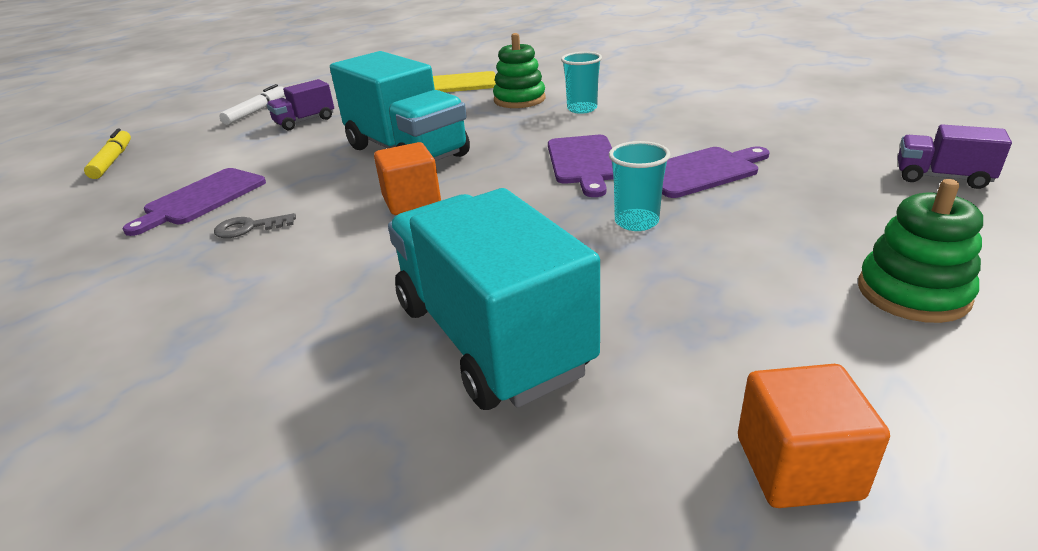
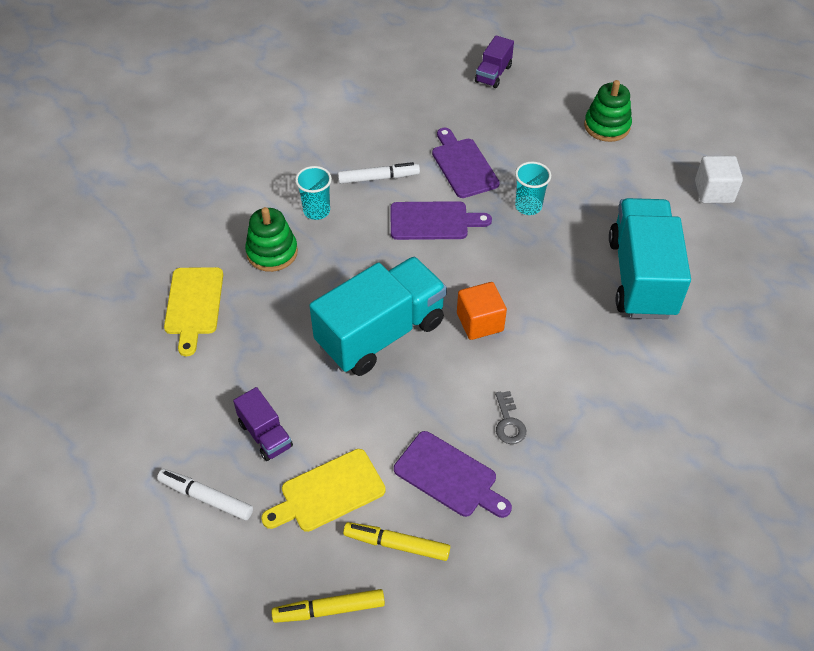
camera: 90 degrees left, 20 degrees up
(147, 181) = (396, 544): none -> yellow marker
(228, 149) = (328, 492): none -> yellow cutting board
(490, 337) = (641, 277): turquoise truck -> turquoise truck turned 120 degrees clockwise
(647, 129) = (378, 178): none -> white marker
(797, 467) = (713, 191): orange cube -> white cube

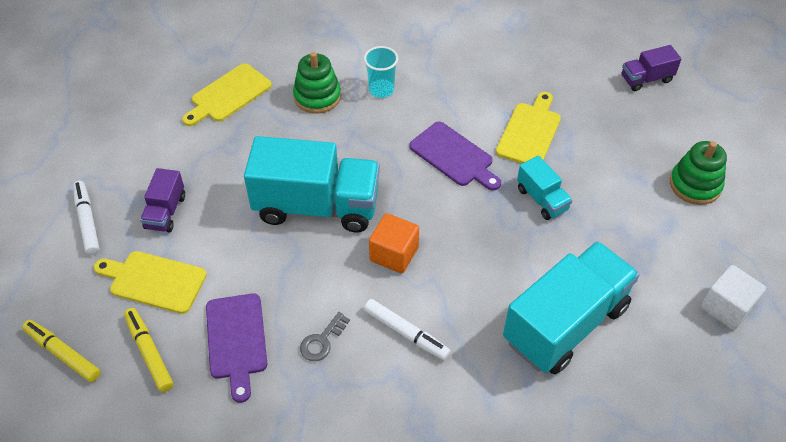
camera: 45 degrees right, 0 degrees up
(378, 178) = (453, 97): white marker -> white marker (406, 333)
(463, 165) = (529, 132): purple cutting board -> yellow cutting board
(528, 206) = (542, 199): turquoise cup -> turquoise truck

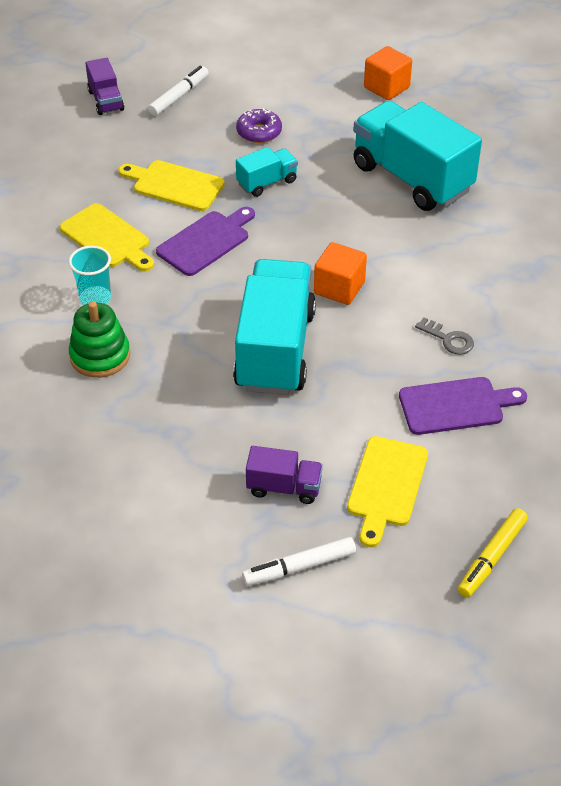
camera: 90 degrees left, 5 degrees down
(149, 352) = (479, 477): yellow marker -> none
(228, 95) = (86, 443): yellow cutting board -> yellow cutting board (107, 238)
(406, 333) = (433, 280): white marker -> white marker (179, 96)
(620, 192) = (259, 132): none -> purple donut
(695, 185) = (250, 87): green stacking toy -> none
(726, 307) = (386, 87): white cube -> orange cube

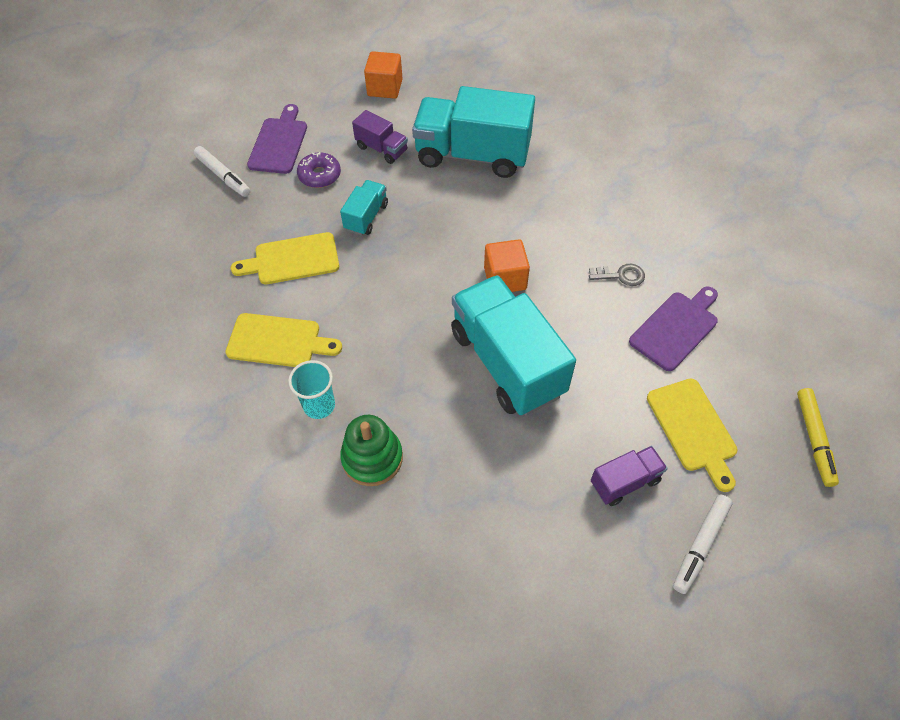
camera: 35 degrees left, 10 degrees up
(106, 101) = (161, 212): purple truck -> purple truck (382, 149)
(179, 96) = (223, 176): white marker -> white marker turned 135 degrees clockwise
(206, 241) = (365, 297): purple cutting board -> purple cutting board (279, 143)

